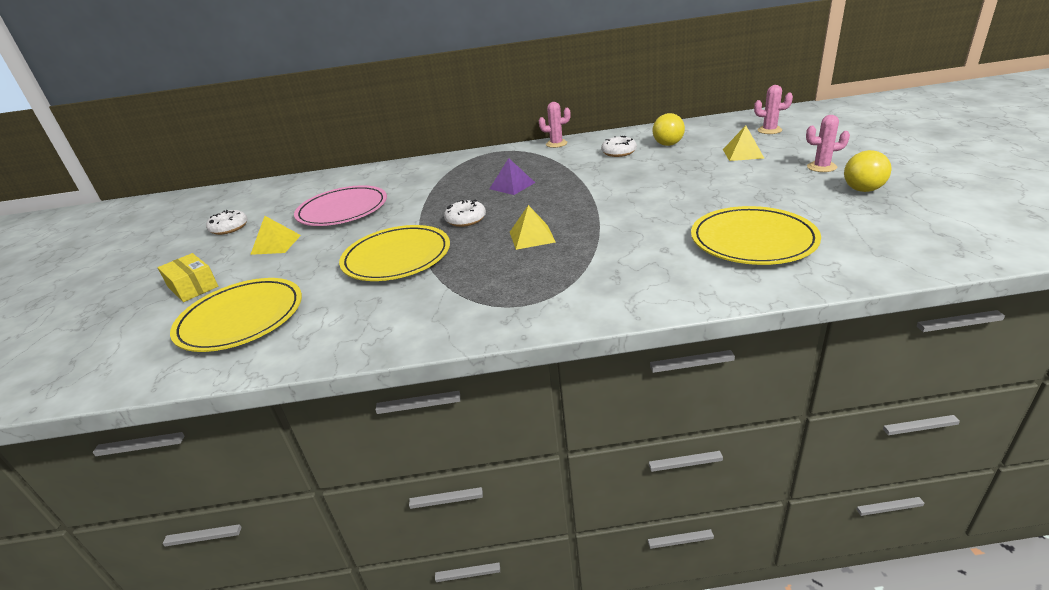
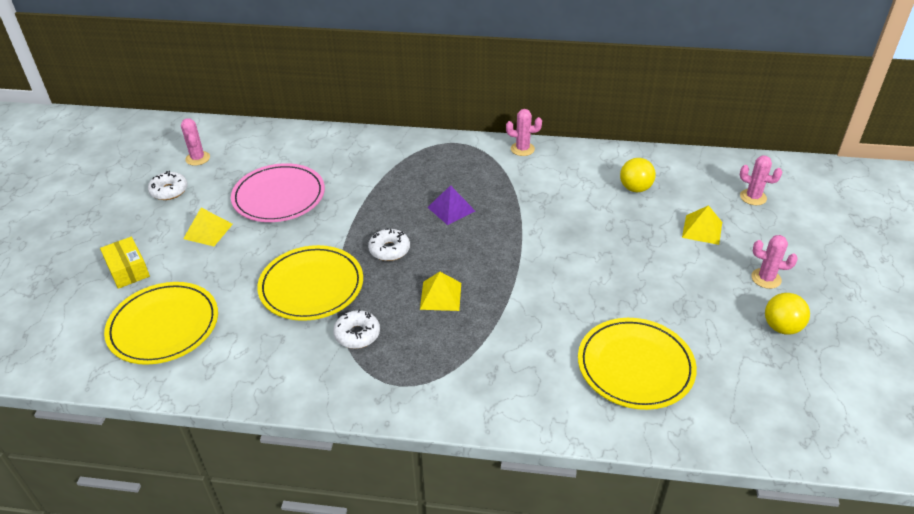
camera: 10 degrees right, 10 degrees up
(254, 204) = (198, 158): none -> pink cactus
(619, 152) = (579, 186): white donut -> white donut (357, 334)

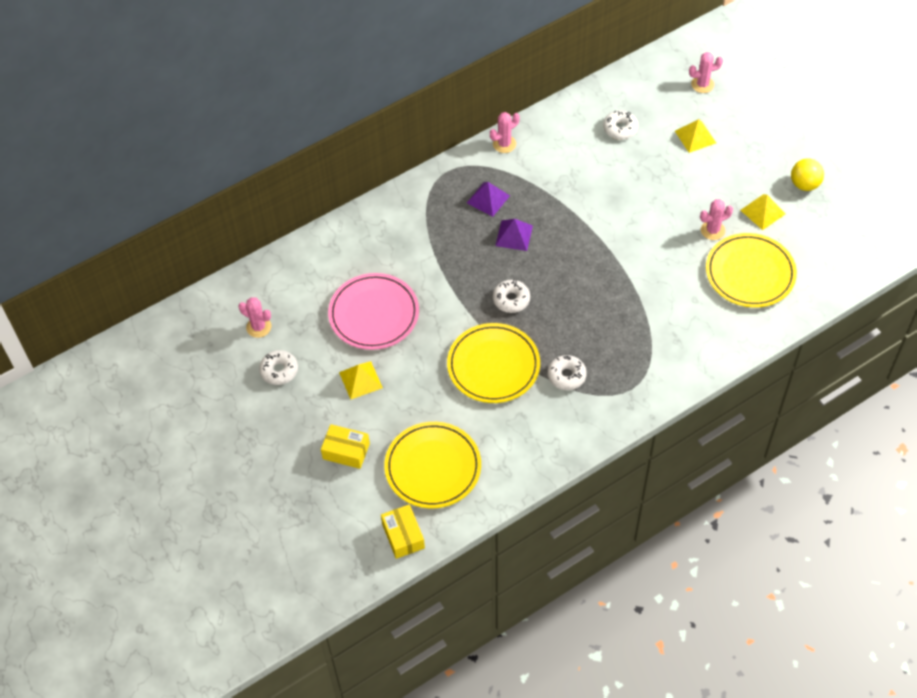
camera: 40 degrees left, 15 degrees up
(69, 360) = (403, 536): none -> yellow box
(440, 296) = (586, 309): yellow pyramid -> yellow pyramid (763, 212)
(463, 175) = (488, 199): none -> purple pyramid
(635, 188) = (620, 129): yellow ball -> white donut
(766, 278) = (766, 152): pink cactus -> pink cactus (712, 230)

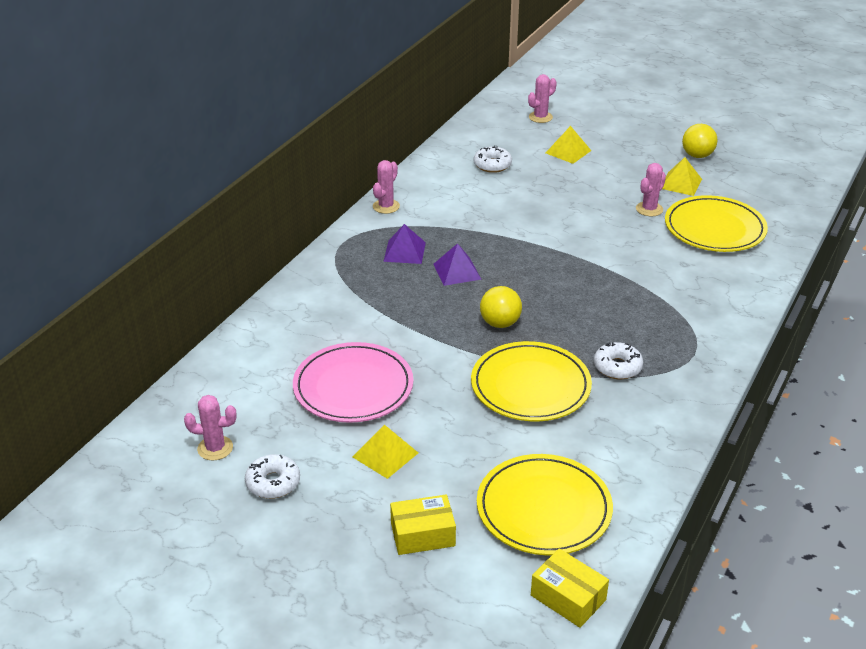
camera: 30 degrees left, 20 degrees down
(511, 299) = (500, 323): white donut -> yellow ball

